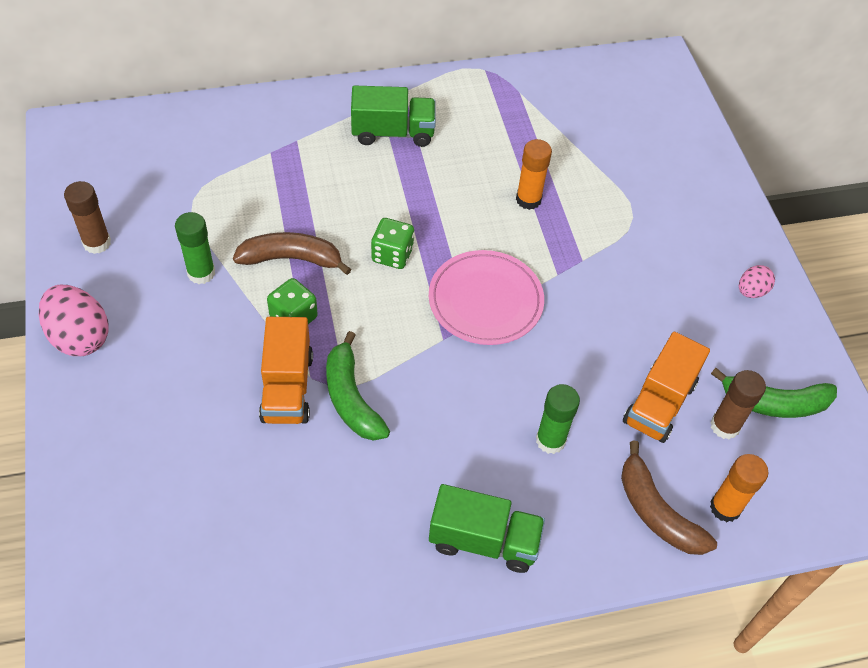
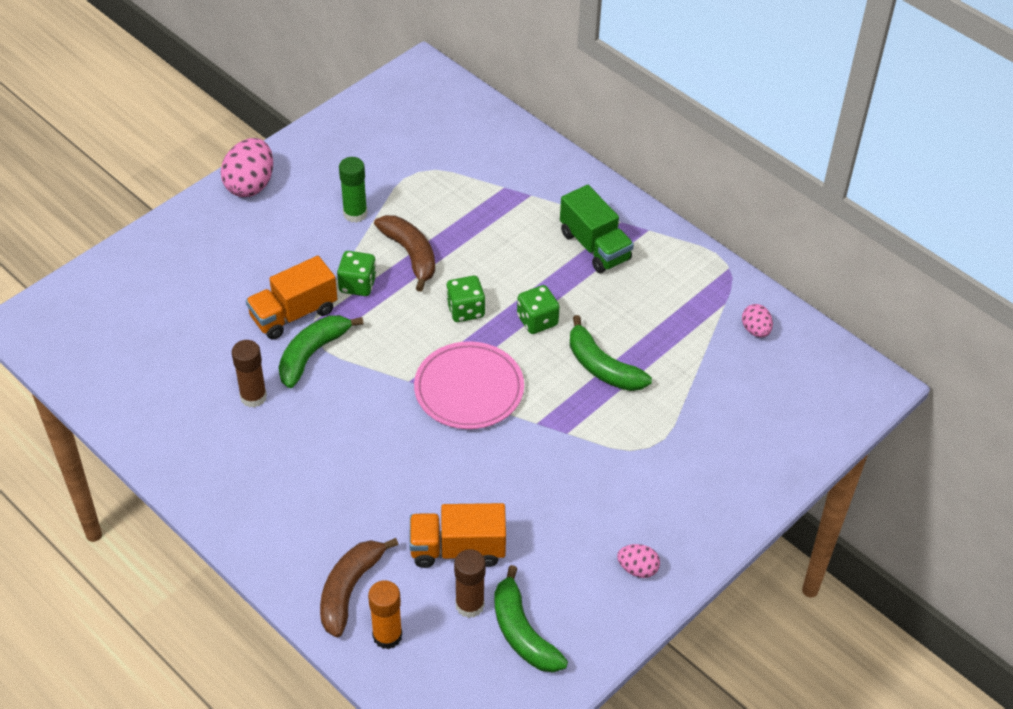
camera: 60 degrees right, 5 degrees down
(97, 243) = (335, 146): brown glue stick -> brown glue stick (253, 397)
(444, 213) = (537, 321): none -> green dice
(483, 540) = (247, 490): green truck -> none
(528, 200) = (602, 367): orange glue stick -> green banana
(550, 440) = (365, 492): green glue stick -> none
(560, 91) = (755, 330): none -> pink egg

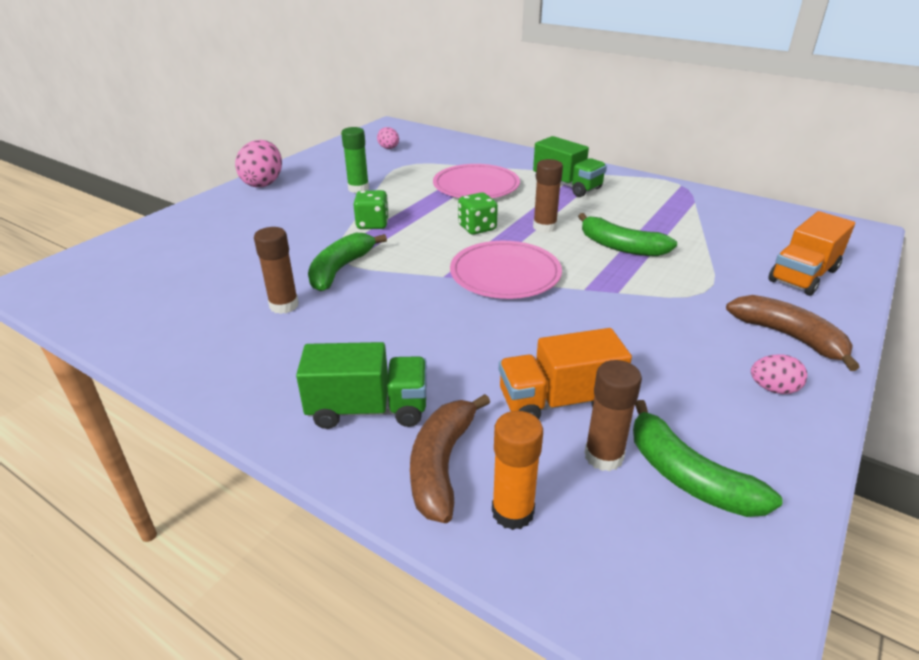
camera: 10 degrees left, 15 degrees down
(293, 314) = (316, 247): orange truck -> orange truck (803, 275)
(307, 529) = (368, 409): none -> green truck
(410, 255) = (414, 204): brown banana -> brown banana (788, 337)
(489, 231) = (476, 186): none -> pink plate
(537, 321) = (544, 227): green dice -> brown glue stick
(755, 330) = (732, 212): pink egg -> pink egg (389, 148)

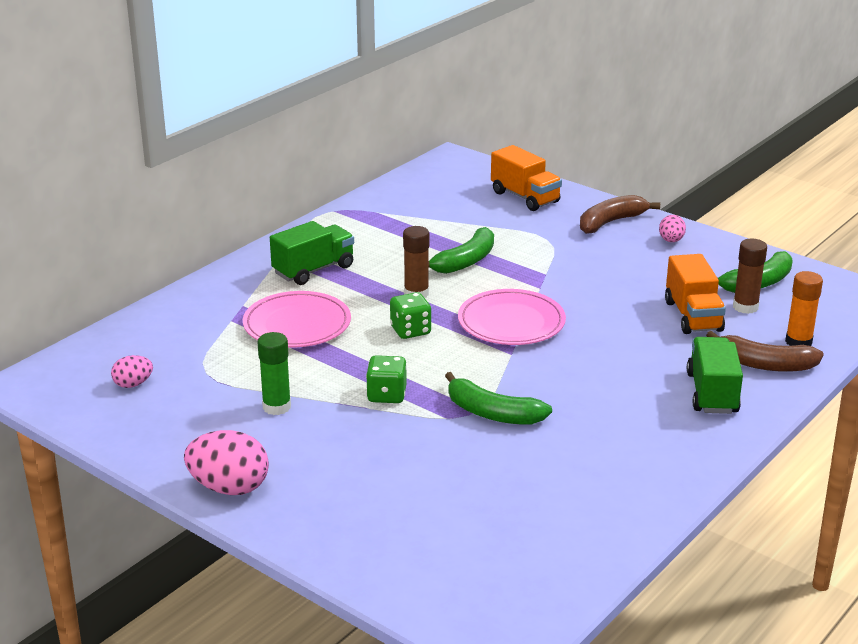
camera: 85 degrees left, 5 degrees down
(284, 305) = (563, 444): brown glue stick -> none

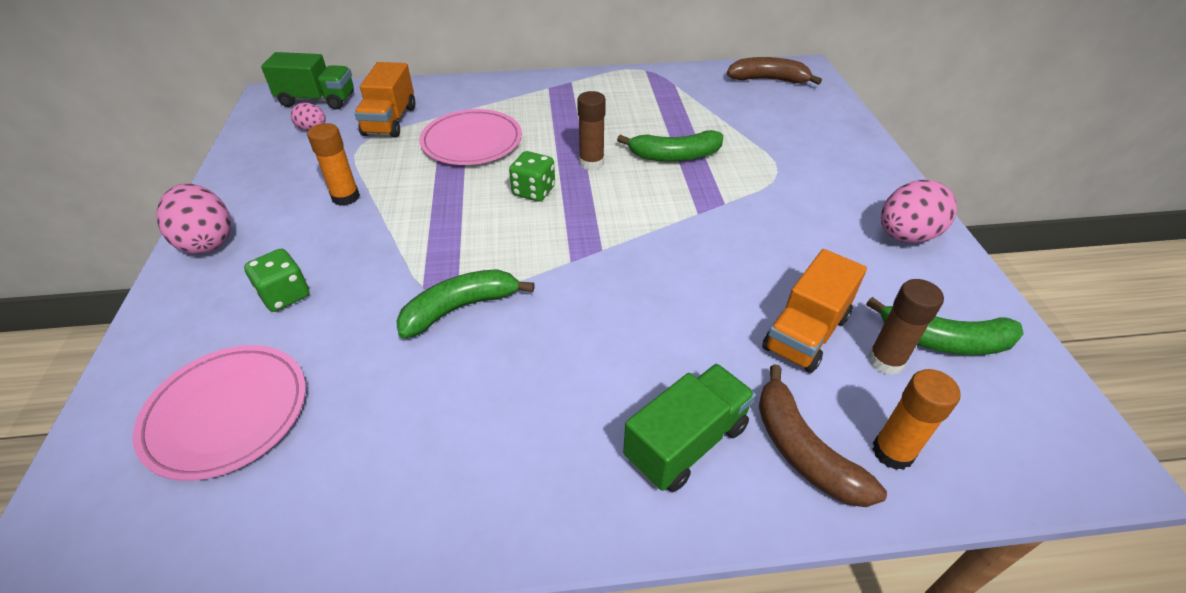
camera: 45 degrees right, 15 degrees up
(276, 407) = (346, 197): green glue stick -> orange glue stick
(313, 270) = (555, 107): green truck -> green truck (317, 100)
(387, 395) = (422, 236): green dice -> green dice (285, 295)
(492, 413) = (460, 308): green banana -> green banana turned 75 degrees clockwise
(511, 322) = (620, 231): pink plate -> pink plate (227, 413)
(525, 197) = (817, 126): orange truck -> orange truck (390, 121)
(611, 222) = (867, 186): brown banana -> brown banana (768, 80)
(671, 241) = (906, 236): pink egg -> pink egg, size x1.82

